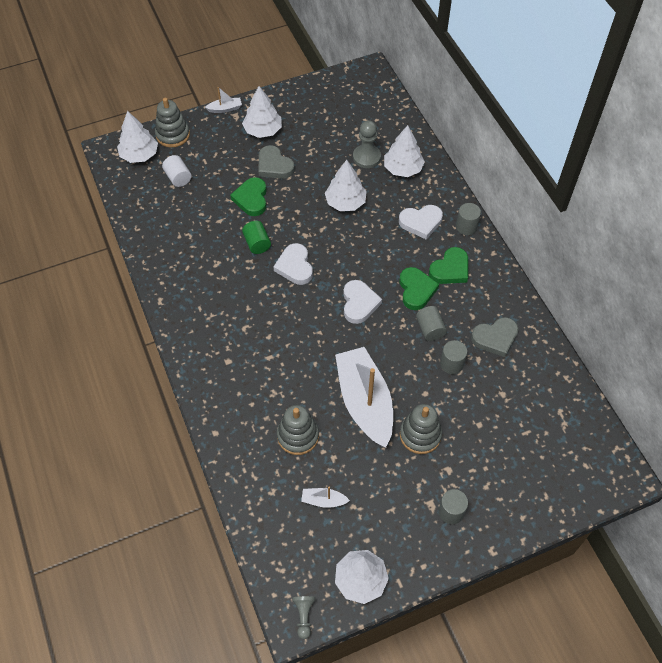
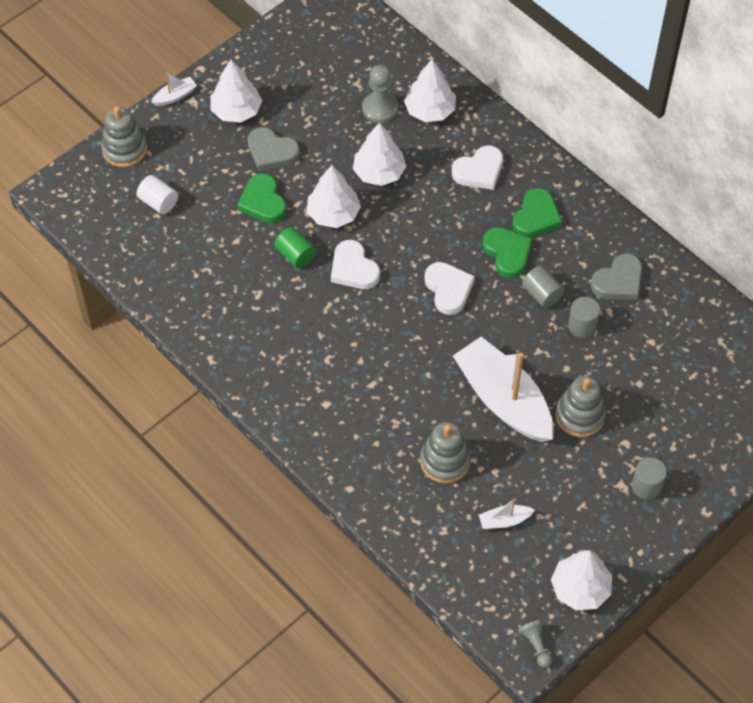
camera: 20 degrees left, 0 degrees up
(139, 155) = (95, 187): white tree -> white tree (333, 214)
(466, 226) = (534, 160): grey cylinder -> none

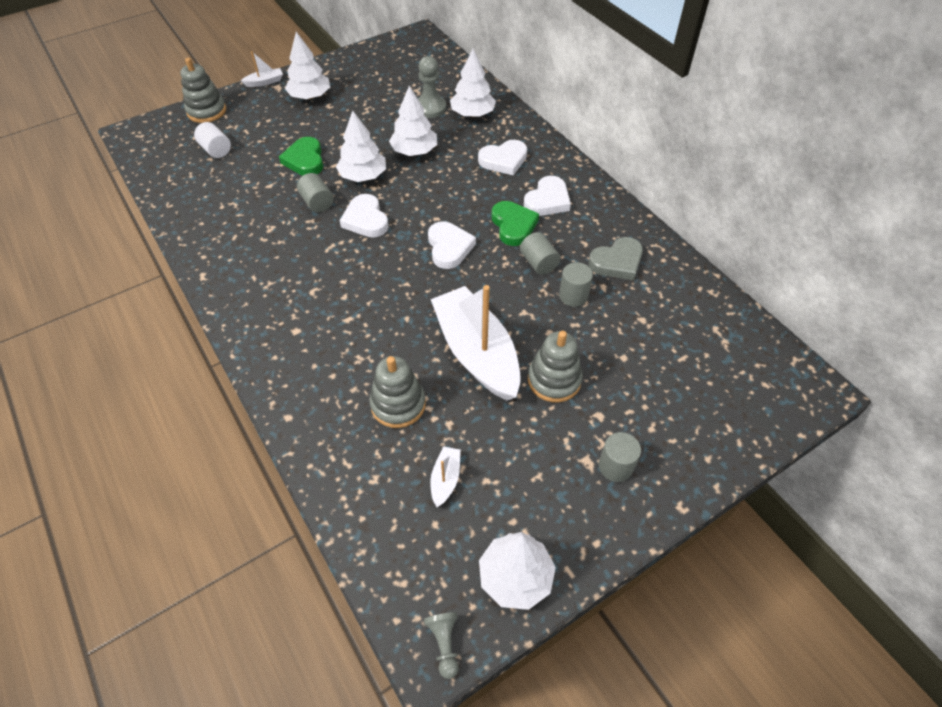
camera: 10 degrees right, 5 degrees down
(271, 152) = (327, 126): grey heart -> none
(295, 255) = (317, 202): green cylinder -> grey cylinder
(504, 520) = (445, 479): white boat -> white boat turned 105 degrees clockwise
(536, 217) = (547, 200): green heart -> white heart

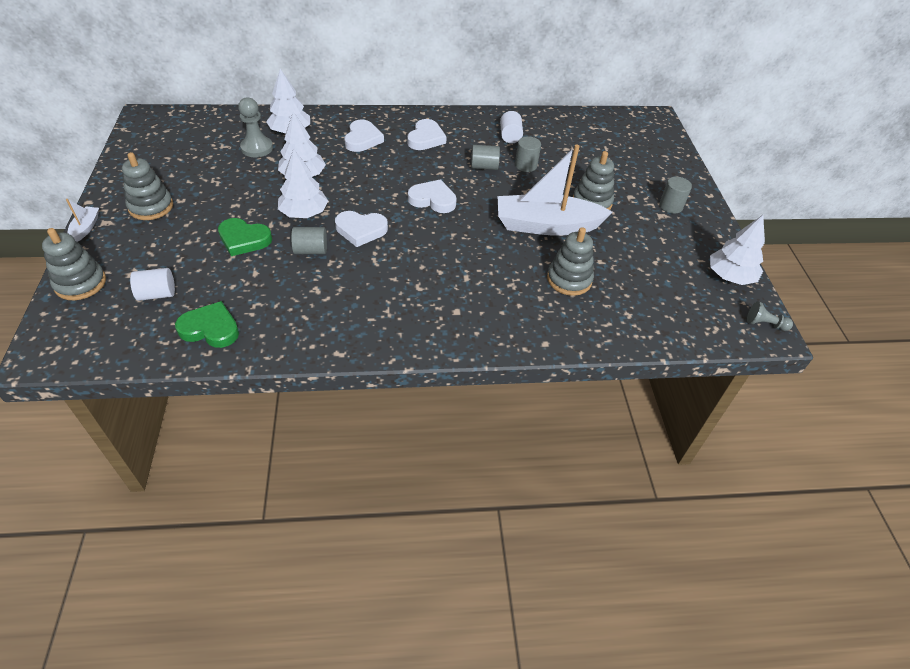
camera: 65 degrees left, 5 degrees down
(310, 96) = (151, 207): white tree -> grey stacking toy
(445, 479) = (645, 280): white boat -> none
(513, 225) = (437, 162): green heart -> green heart (210, 328)
(547, 200) = (426, 138): white heart -> white heart turned 45 degrees clockwise
(617, 262) = (510, 136): grey heart -> white cylinder

